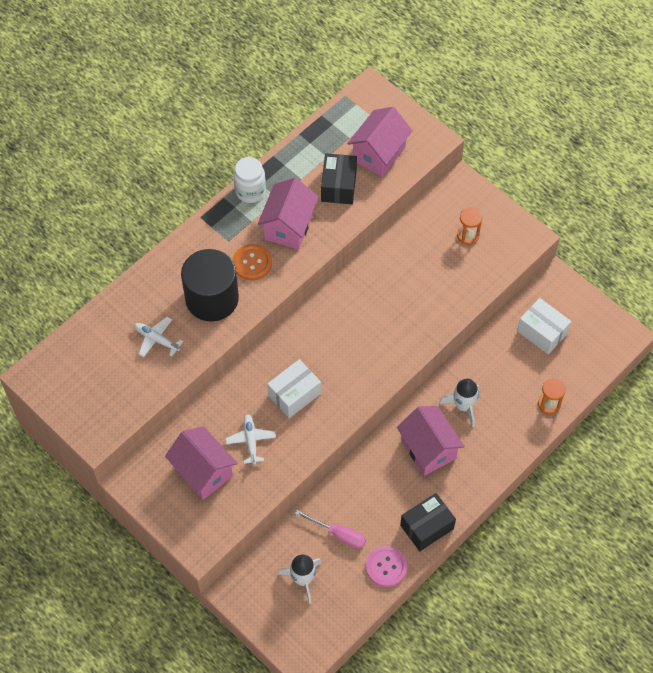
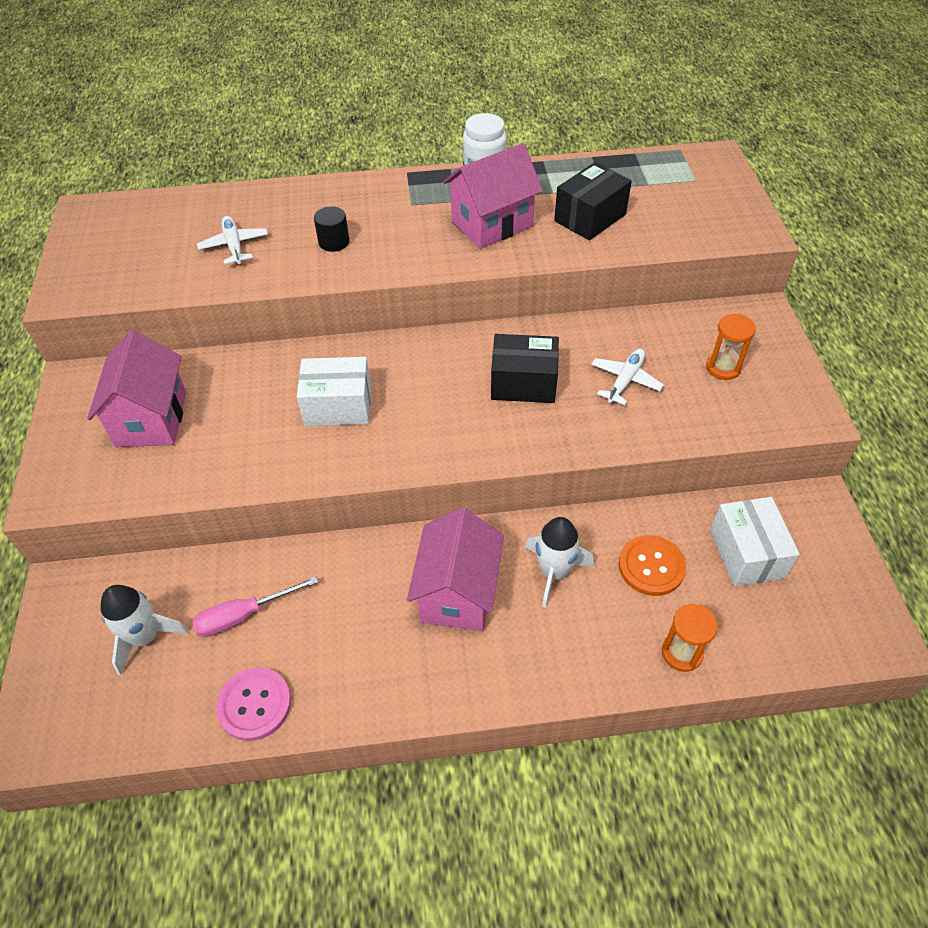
camera: 40 degrees right, 10 degrees down
(212, 298) = (334, 242): black cylinder -> black cylinder, size x0.41
(251, 440) = (237, 421): white plane -> white plane (625, 380)
(252, 263) = (414, 234): orange button -> orange button (651, 566)
(339, 534) = (243, 615): pink screwdriver -> pink screwdriver turned 90 degrees clockwise
(379, 154) = (670, 212): pink house -> none
(426, 527) = (358, 692): black box -> black box (523, 383)

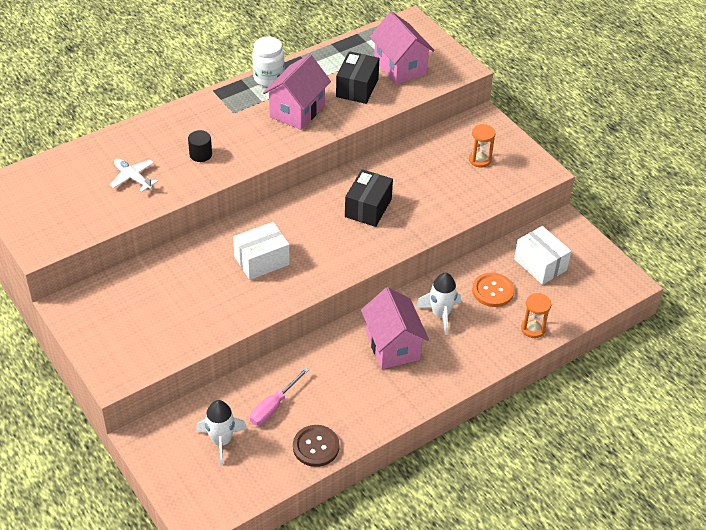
camera: 30 degrees left, 5 degrees down
(151, 419) = (144, 310): pink house -> pink house (400, 67)
(254, 704) = (316, 447): pink button -> brown button
(523, 383) = (368, 208): black box -> black box turned 45 degrees counterclockwise
(625, 380) = (427, 186): white plane -> none

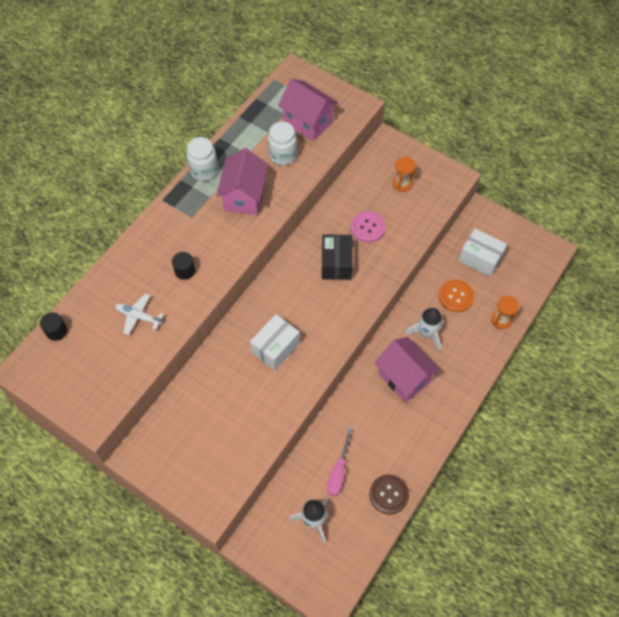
camera: 20 degrees left, 15 degrees up
(48, 165) = (56, 331): none -> black cylinder
(357, 88) = (283, 155): black box -> white jar
(420, 187) = (368, 227): none -> pink button

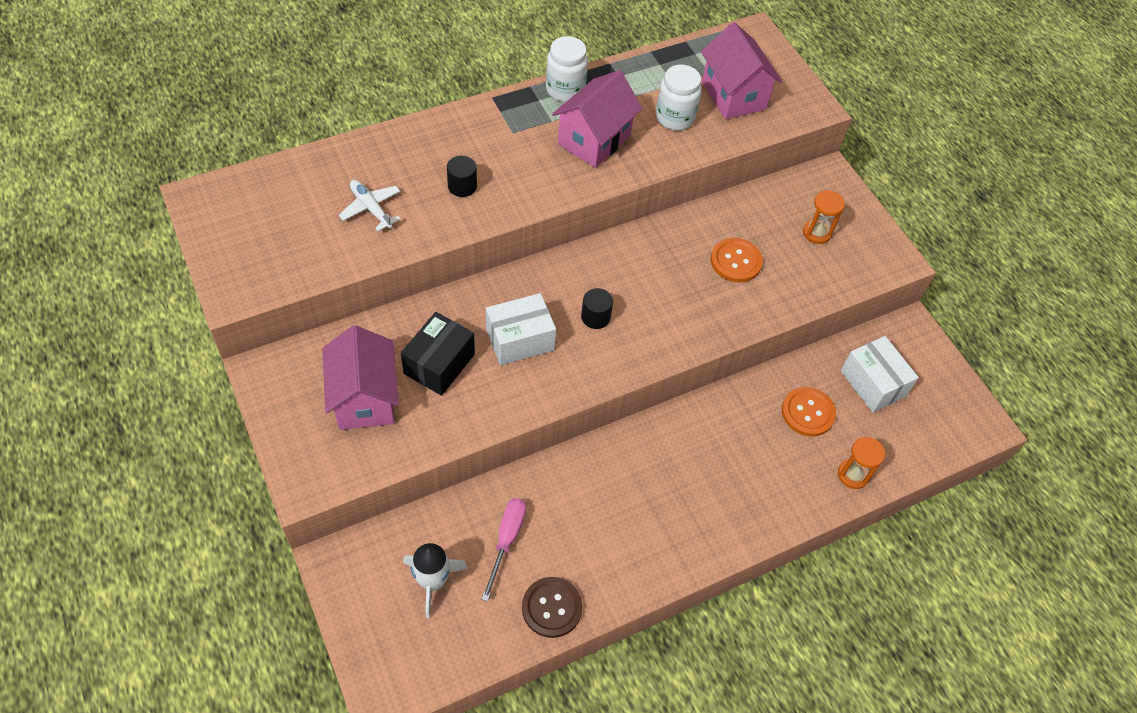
camera: 25 degrees right, 5 degrees down
(56, 331) = (267, 176): black cylinder -> black cylinder (595, 317)
(336, 263) = (665, 282): black box -> black box (439, 364)
(339, 471) = (506, 540): pink screwdriver -> pink screwdriver turned 150 degrees clockwise
(368, 227) = (736, 261): pink button -> orange button
(404, 377) = (670, 474): pink house -> pink house (365, 398)
(426, 333) = (737, 437): white rocket -> none

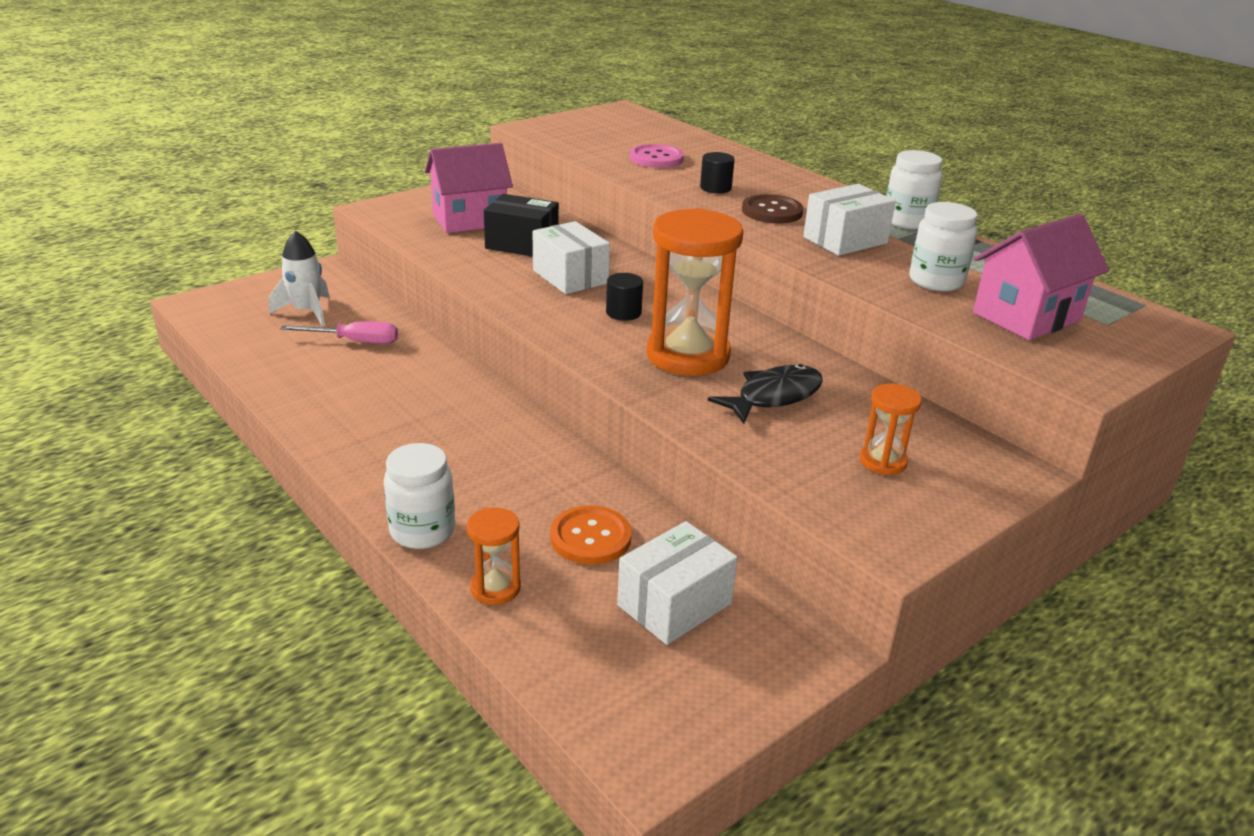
camera: 80 degrees right, 25 degrees down
(371, 208) = (656, 158): white plane -> pink button
(552, 608) = (277, 372): brown button -> brown button (772, 211)
(594, 140) = (845, 240): pink house -> white box
(672, 294) = (688, 355): none -> orange hourglass
(736, 261) = (774, 396): orange button -> black fish
(792, 510) = (422, 531): none -> white jar

